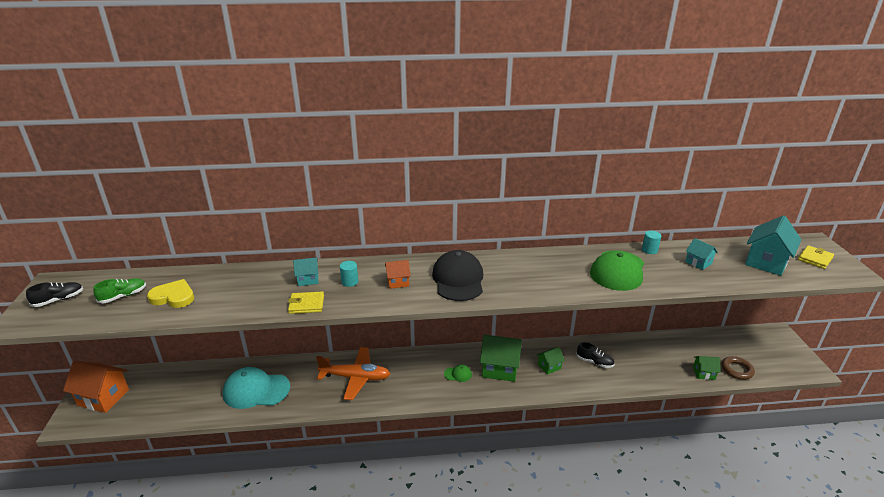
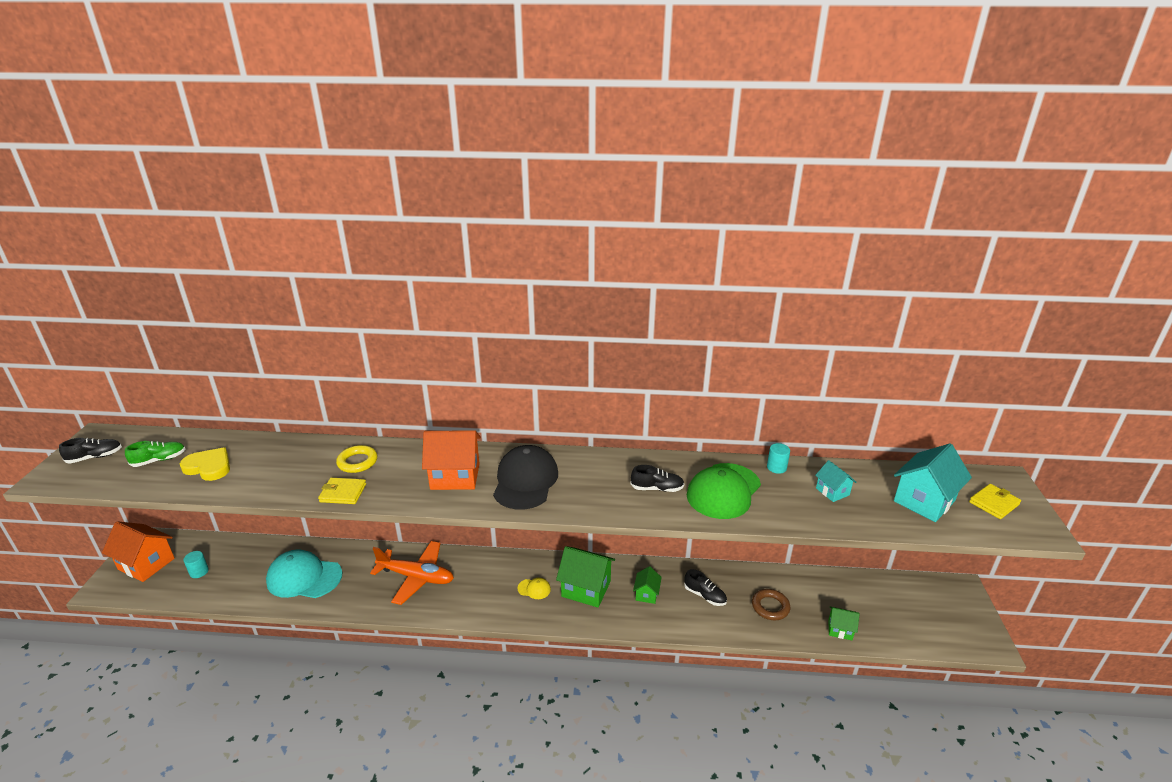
camera: 10 degrees right, 0 degrees up
(308, 279) = (357, 462): turquoise house -> yellow ring
(349, 282) = (402, 470): turquoise cylinder -> turquoise cylinder (199, 572)
(398, 282) = (455, 476): orange house -> orange house, size x1.87
(458, 374) = (534, 589): green cap -> yellow cap
(549, 366) = (646, 594): green house -> green house turned 60 degrees counterclockwise
(566, 274) = (657, 488): none -> black shoe
(737, 370) = (886, 631): brown ring -> brown ring (770, 607)

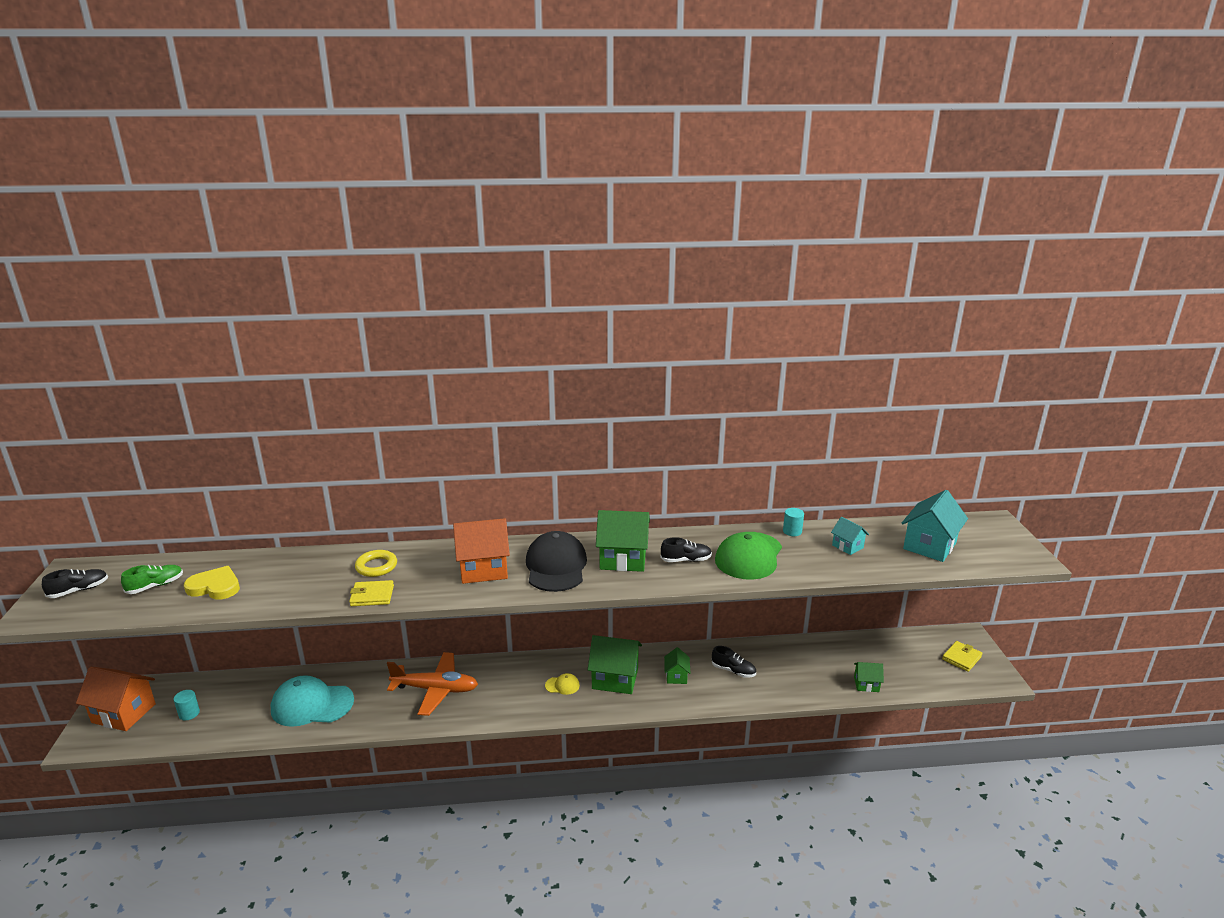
camera: 10 degrees left, 5 degrees down
(593, 480) = (623, 559): none -> green house
(770, 607) = (797, 673): brown ring -> none
(994, 503) = (989, 542): yellow wallet -> yellow wallet (961, 658)

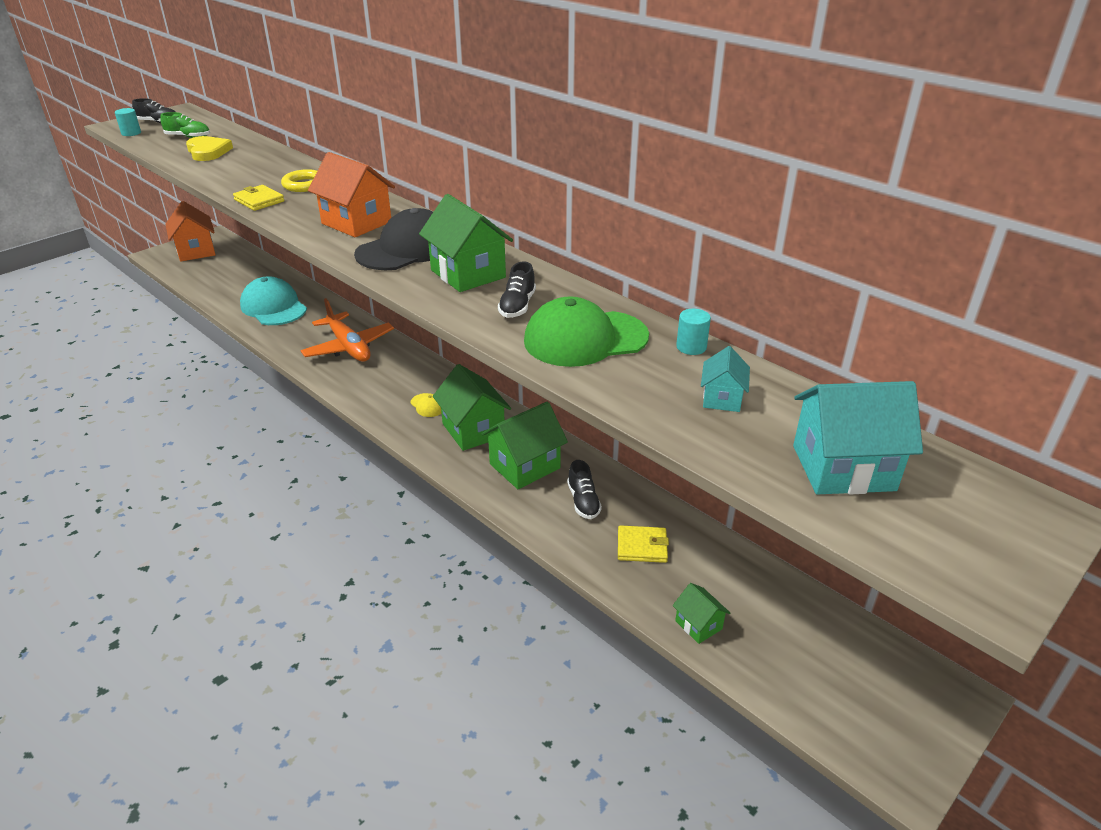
camera: 50 degrees right, 10 degrees up
(189, 713) = (217, 271): turquoise cylinder -> turquoise cylinder (131, 133)
(676, 676) = (524, 466): green house -> green house, size x1.87
(686, 560) = (517, 306): black shoe -> black shoe turned 60 degrees clockwise
(961, 658) = (891, 708): yellow wallet -> yellow wallet (642, 546)

